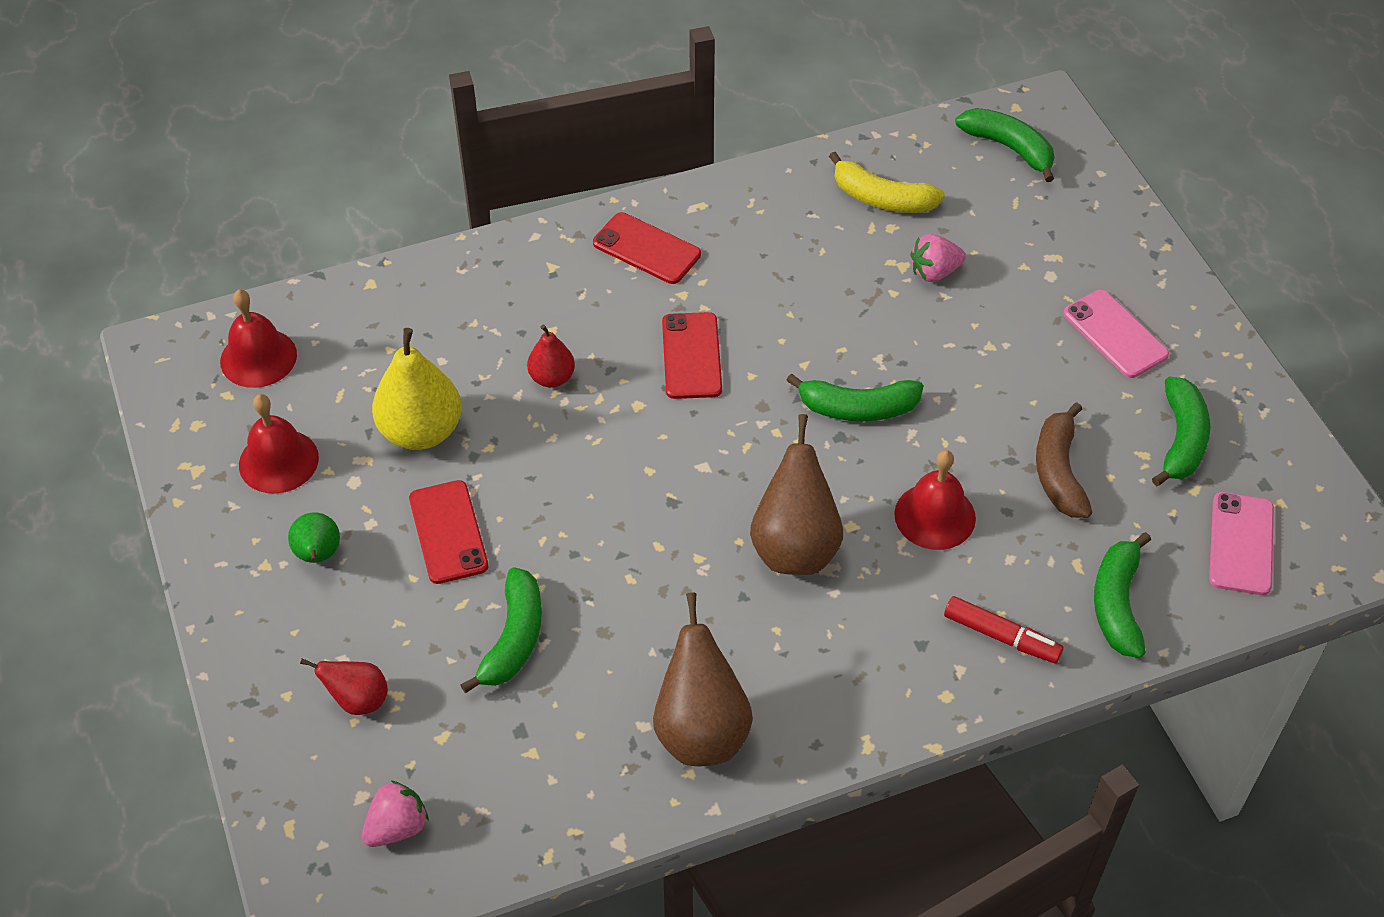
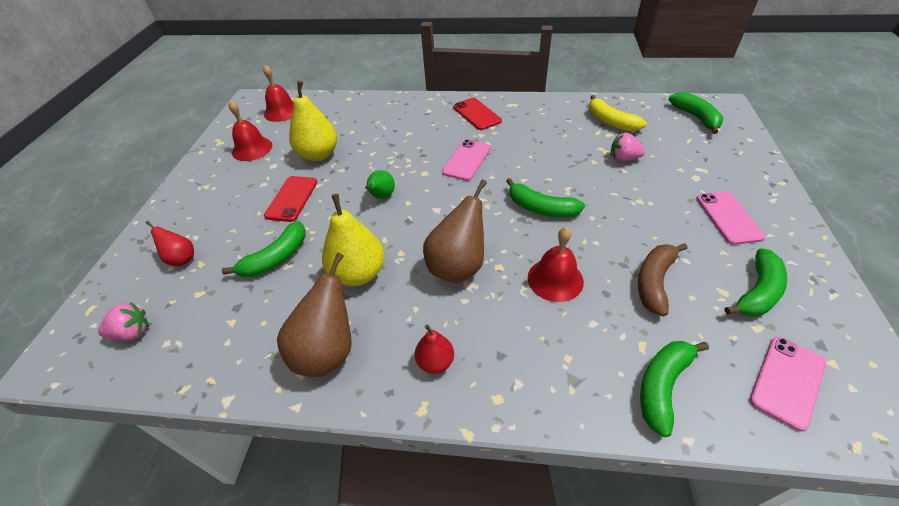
camera: 30 degrees right, 5 degrees down
(318, 555) = (230, 189): green pear -> green pear (382, 196)
(552, 378) = (393, 151): red pear -> red pear (435, 362)
(660, 613) = (358, 273): none -> yellow pear
(691, 356) = (466, 160): red phone -> pink phone
(1001, 636) = (560, 373): red marker -> none

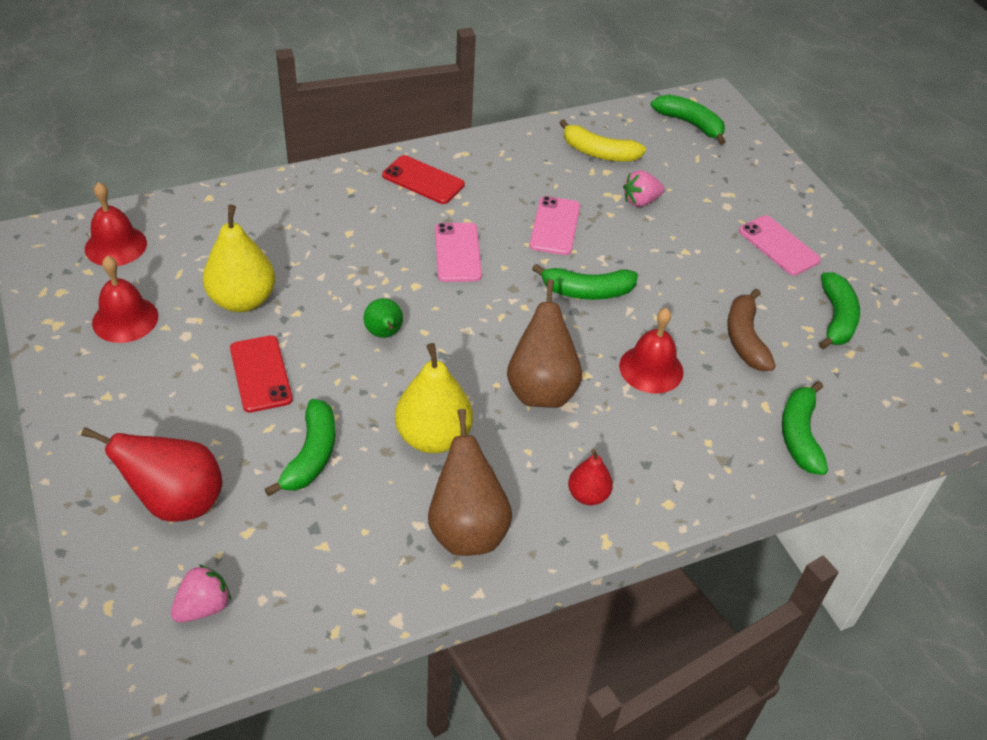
camera: 35 degrees left, 0 degrees up
(181, 259) = (177, 502): red pear -> red pear, size x1.81
(787, 381) = (891, 393): pink phone -> pink phone (555, 226)

